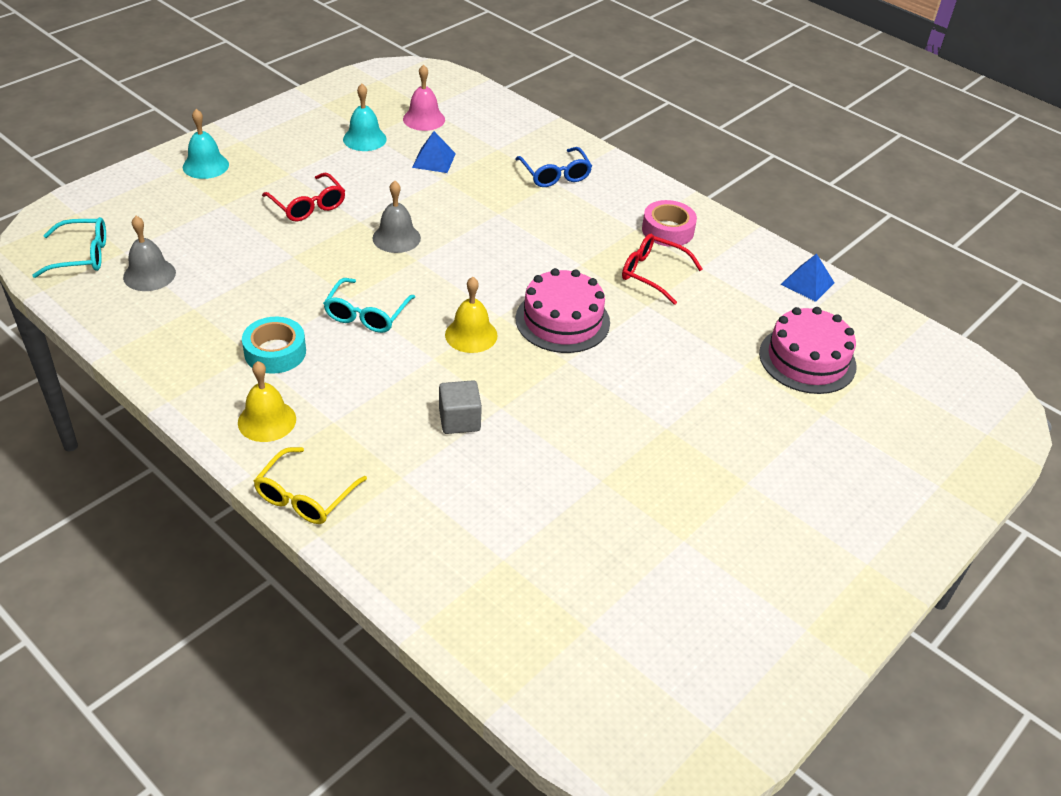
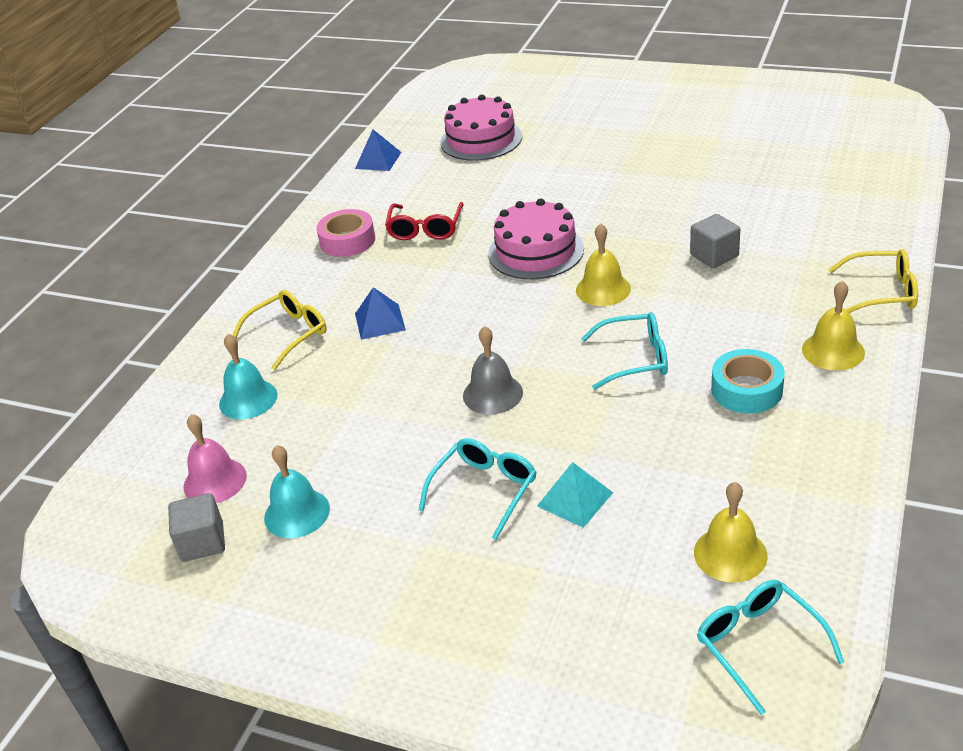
camera: 105 degrees left, 5 degrees down
(149, 275) = (730, 554): grey bell -> yellow bell
(205, 165) = (465, 642): turquoise bell -> turquoise bell (248, 399)
(261, 235) = (575, 499): none -> turquoise pyramid
(308, 206) = (484, 490): red glasses -> turquoise glasses
(375, 106) = (202, 542): none -> grey cube
(434, 160) = (313, 431): blue pyramid -> blue pyramid (380, 321)
(555, 175) = (289, 334): blue glasses -> yellow glasses

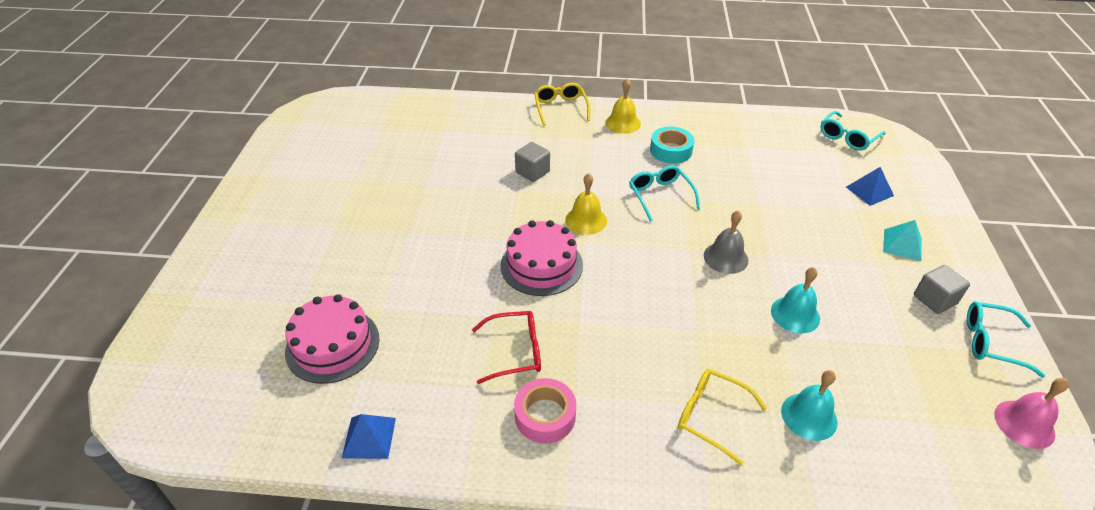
camera: 110 degrees left, 5 degrees up
(202, 542) = (964, 385): grey cube -> grey cube (934, 299)
(215, 481) = (907, 403): pink bell -> pink bell (1024, 424)
(297, 513) = (898, 336): turquoise bell -> turquoise bell (795, 314)
(380, 321) = (668, 348): blue pyramid -> blue pyramid (869, 191)
(484, 490) = (815, 244): turquoise glasses -> turquoise glasses (991, 342)
(575, 499) = (797, 205): turquoise pyramid -> turquoise pyramid (902, 244)
(730, 554) = (799, 148): yellow bell -> none

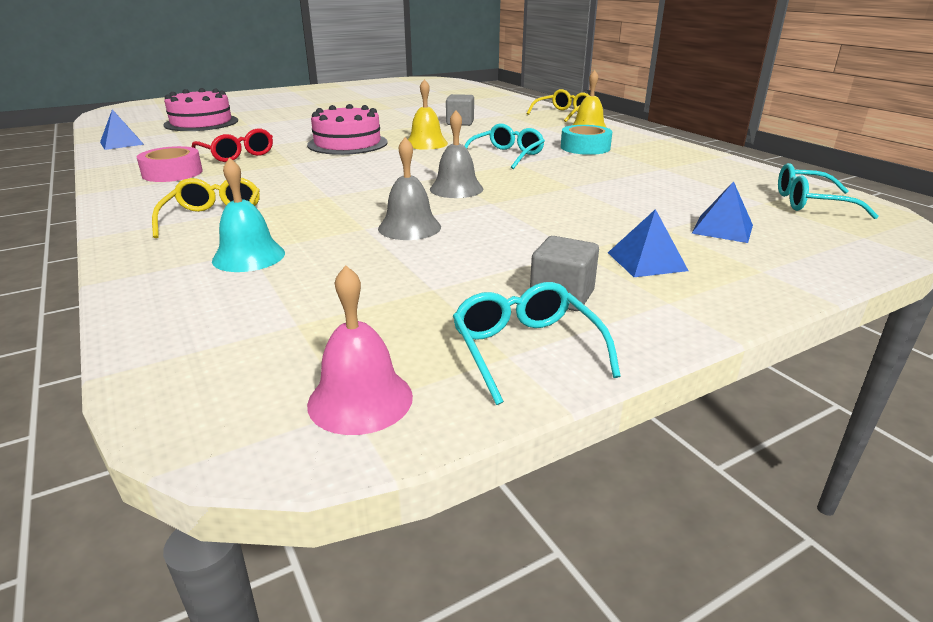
camera: 55 degrees right, 15 degrees down
(795, 314) = (409, 227): turquoise bell -> grey bell
(902, 244) = (646, 261): turquoise pyramid -> blue pyramid

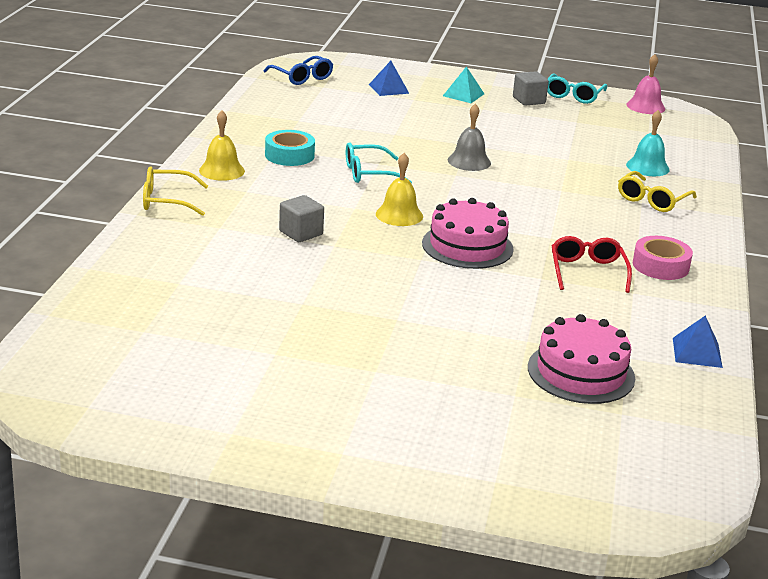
camera: 140 degrees left, 0 degrees up
(409, 227) = (543, 149): grey bell -> none
(646, 261) = (463, 95): blue pyramid -> turquoise pyramid
(810, 203) = (302, 77): turquoise glasses -> blue glasses

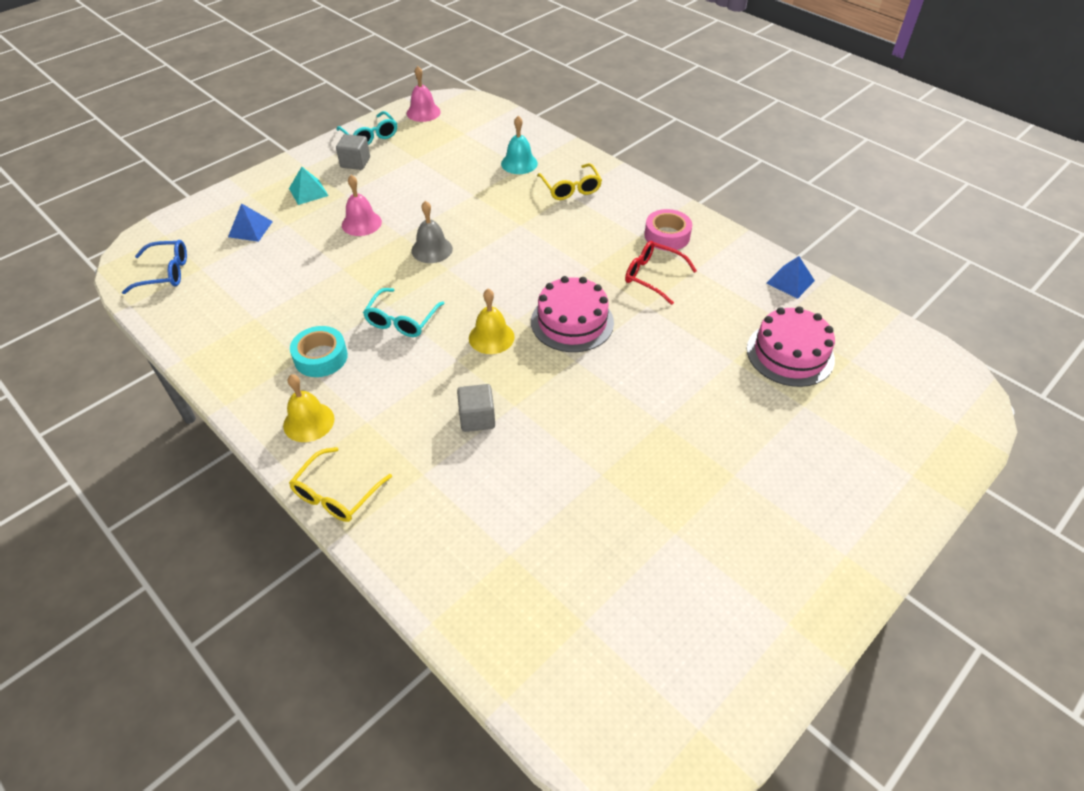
camera: 55 degrees left, 20 degrees up
(458, 125) = (361, 223): none -> pink bell

